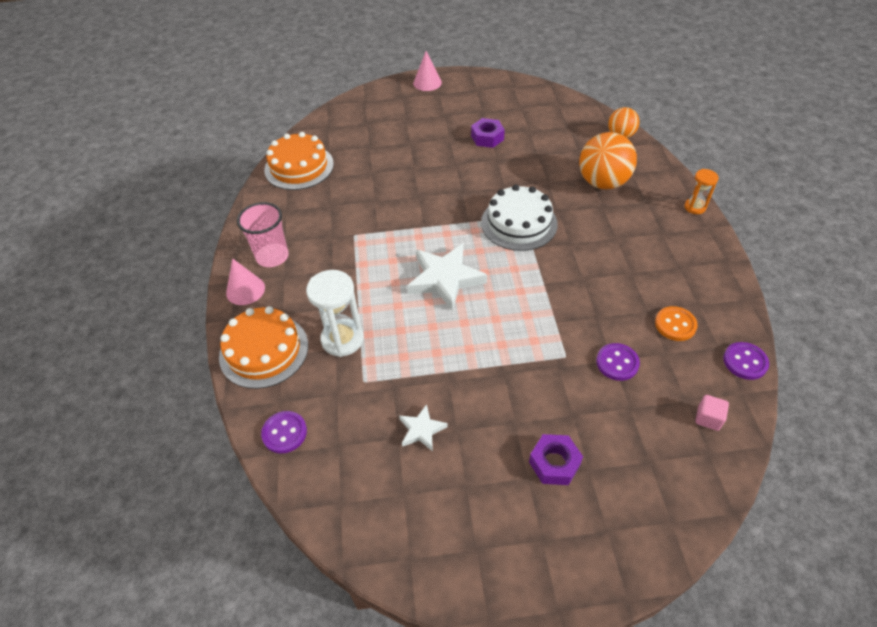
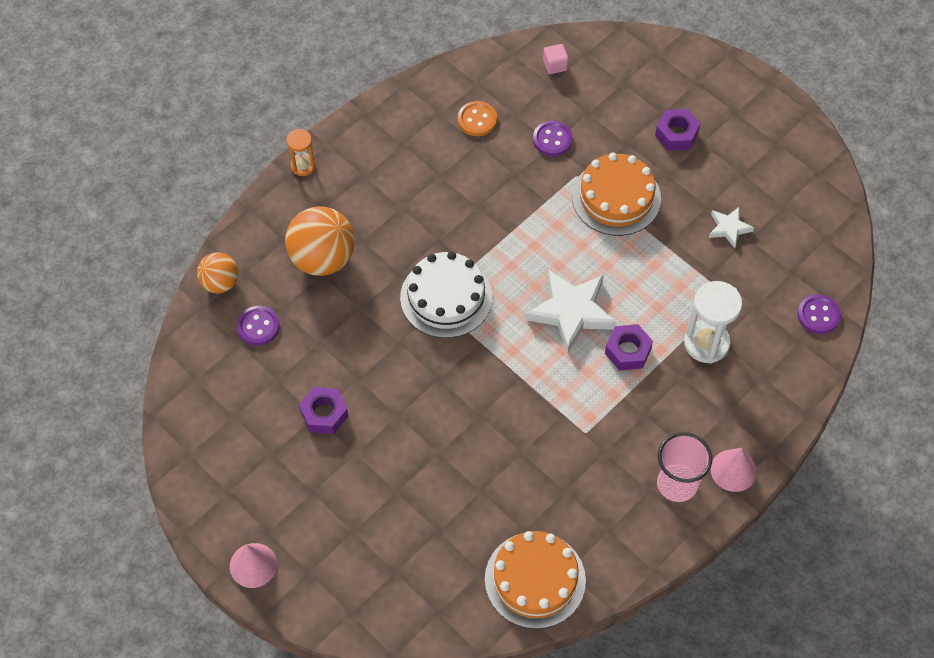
camera: 130 degrees left, 10 degrees up
(264, 350) = (772, 394): orange cake -> orange cake (616, 197)
(385, 290) = (628, 351): none -> purple nut
(745, 362) = (479, 63): purple button -> purple button (258, 326)

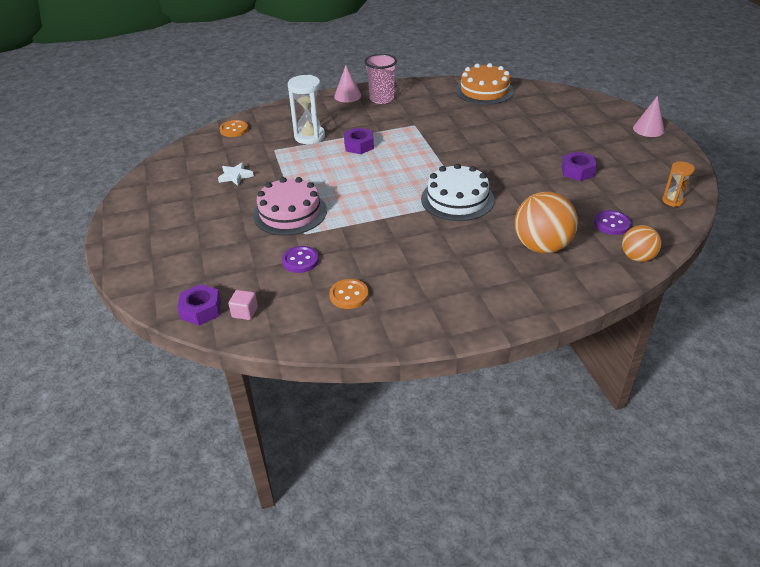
camera: 150 degrees left, 20 degrees down
(303, 166) = (530, 314): orange hourglass -> orange hourglass (672, 200)
(571, 312) = (377, 169): white star -> none
(616, 197) = (290, 212): orange cake -> pink cake
(676, 134) = (206, 233): purple nut -> purple nut (201, 310)
(818, 315) = (234, 130): purple button -> orange button

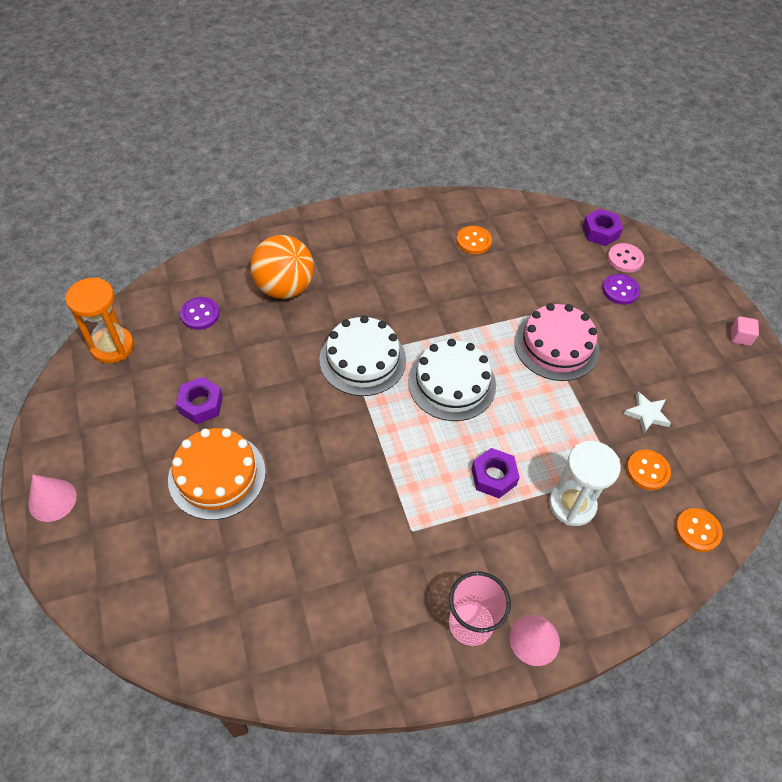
camera: 175 degrees right, 15 degrees up
(189, 283) = (625, 259): none -> pink button
(245, 312) = (561, 228): pink cube -> pink cube (740, 337)
(251, 151) = (647, 471): none -> orange button
(300, 261) = (527, 280): purple button -> purple button (620, 290)
(383, 188) = (452, 383): none -> white cake
(484, 91) = (279, 646): orange cake -> orange cake (217, 475)
(637, 257) = (196, 271): orange ball -> none
(672, 200) = (112, 347): orange hourglass -> orange hourglass, size x1.74

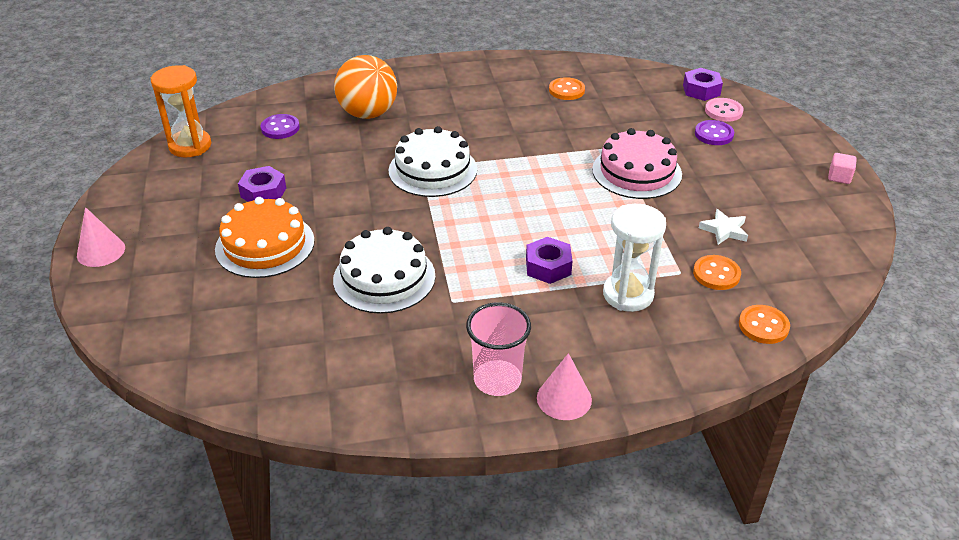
camera: 10 degrees right, 15 degrees down
(452, 383) = (520, 193): white cake -> white cake (384, 277)

